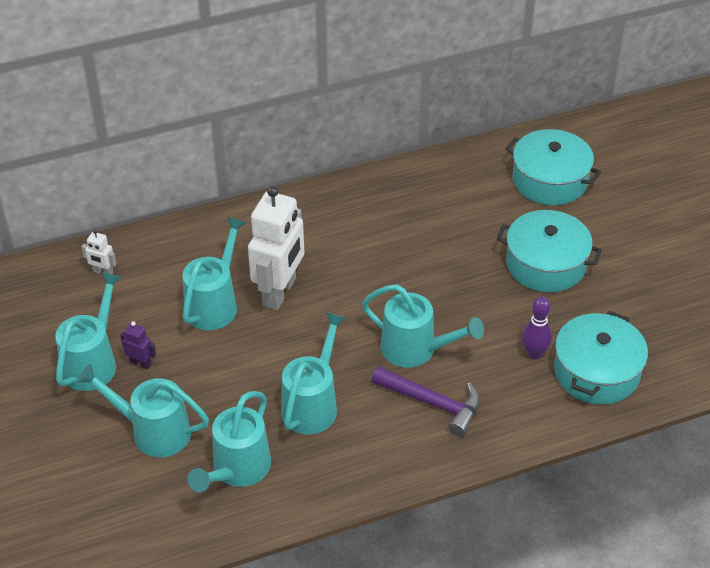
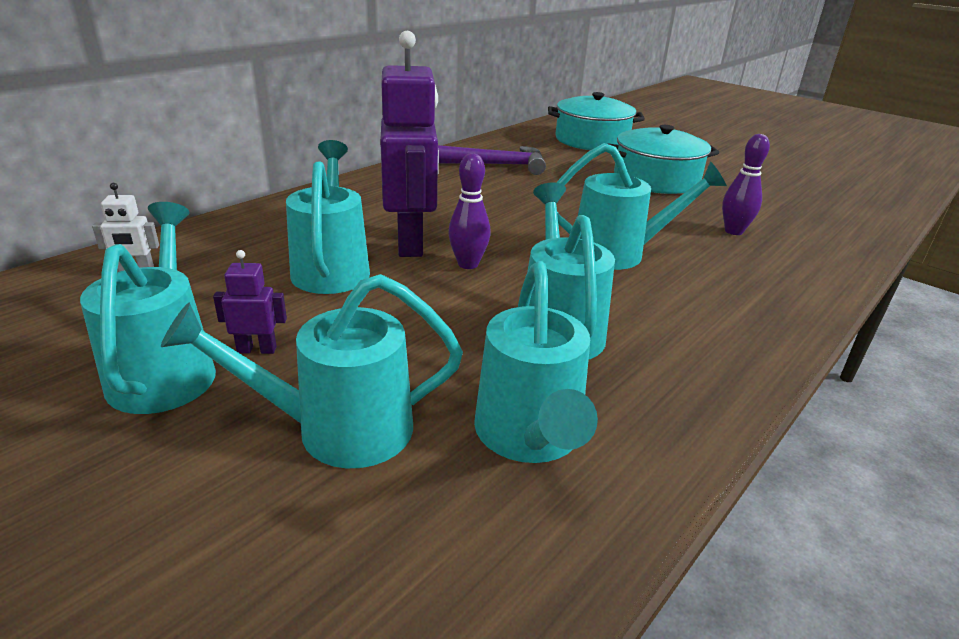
camera: 30 degrees left, 15 degrees down
(280, 292) = (411, 243): white robot -> purple robot
(302, 328) = (468, 264): none -> purple bowling pin
(433, 403) = (695, 289): purple hammer -> purple hammer (499, 165)
(596, 372) = (804, 231): turquoise pot -> none

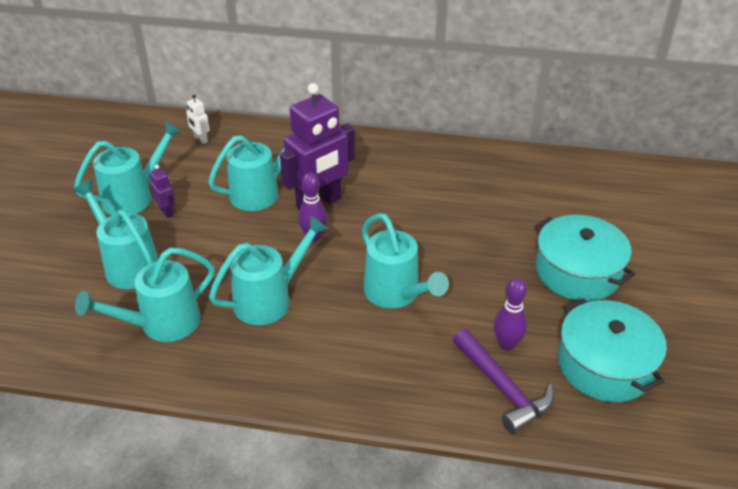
camera: 60 degrees right, 10 degrees up
(499, 165) = (497, 182): purple hammer -> purple hammer (503, 388)
(591, 140) = (633, 205): turquoise pot -> turquoise pot (605, 365)

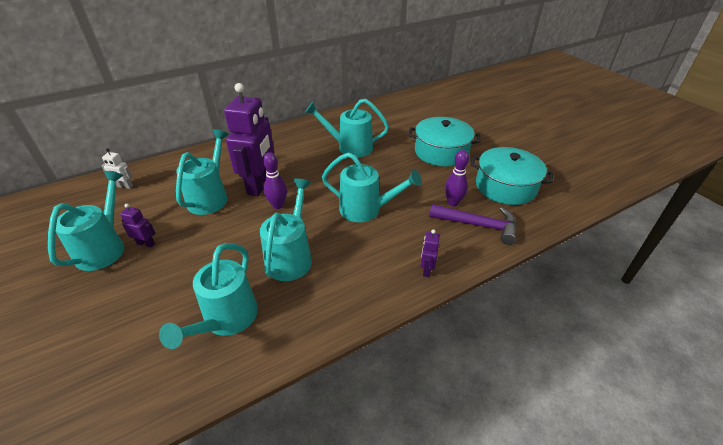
camera: 40 degrees left, 0 degrees up
(127, 264) = (149, 296): turquoise watering can -> turquoise watering can (349, 147)
(382, 397) = (426, 270): none -> purple robot

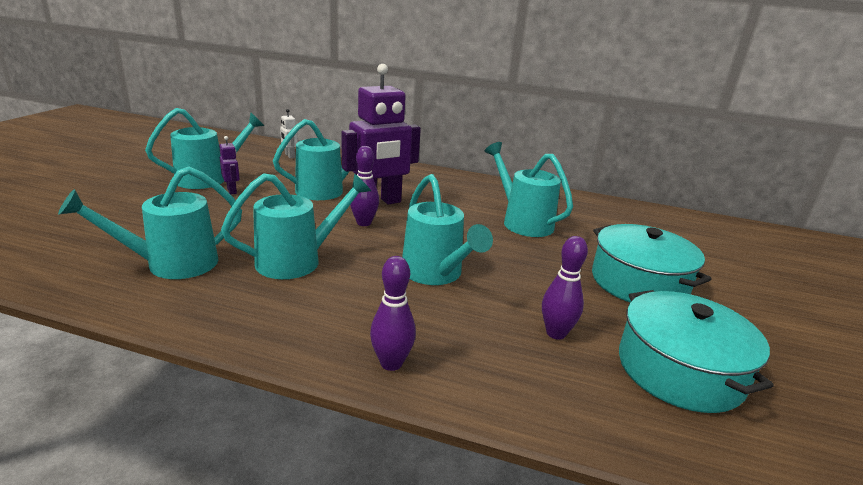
camera: 45 degrees right, 15 degrees down
(426, 270) = (391, 363): purple robot -> purple bowling pin
(478, 225) = (547, 376): purple hammer -> none

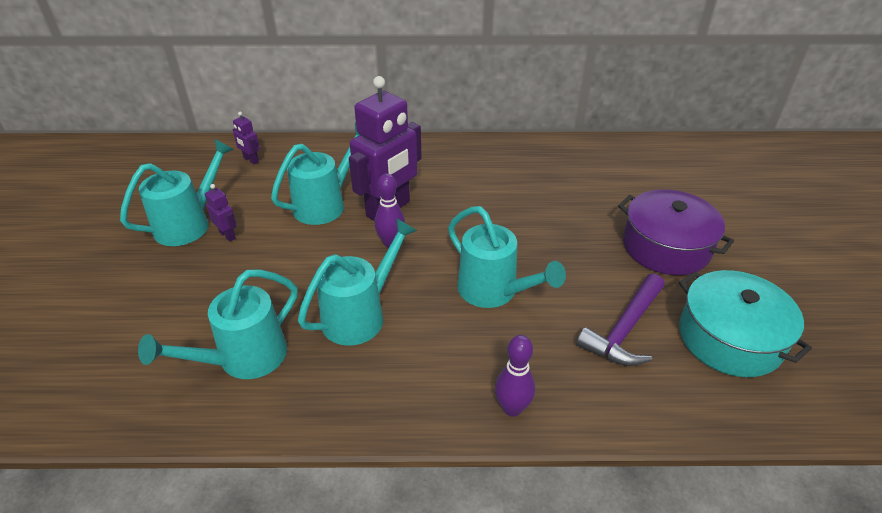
camera: 15 degrees left, 15 degrees up
(289, 156) = (251, 160): white robot -> purple robot
(522, 221) = (536, 196): turquoise watering can -> none
(556, 333) = (624, 330): purple bowling pin -> purple hammer
(639, 282) = (666, 247): turquoise pot -> purple pot

